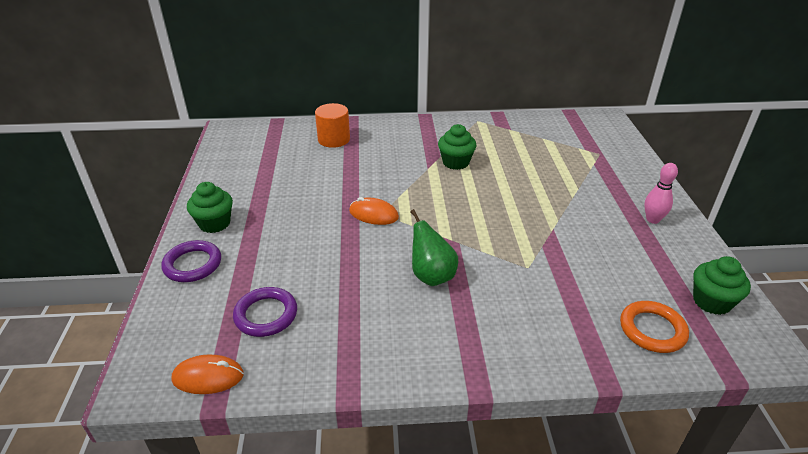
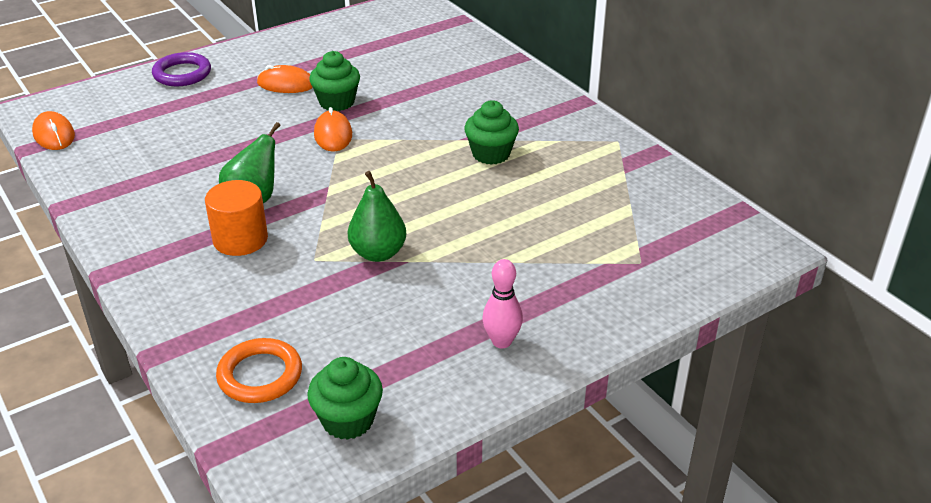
camera: 60 degrees right, 0 degrees up
(214, 223) = (247, 60): green cupcake -> green cupcake (337, 102)
(266, 315) = (139, 132): purple ring -> none
(277, 215) = (286, 84): none -> orange mouse
(334, 139) = (458, 63): orange cylinder -> orange cylinder (240, 239)
(537, 237) = (378, 253): none -> green pear

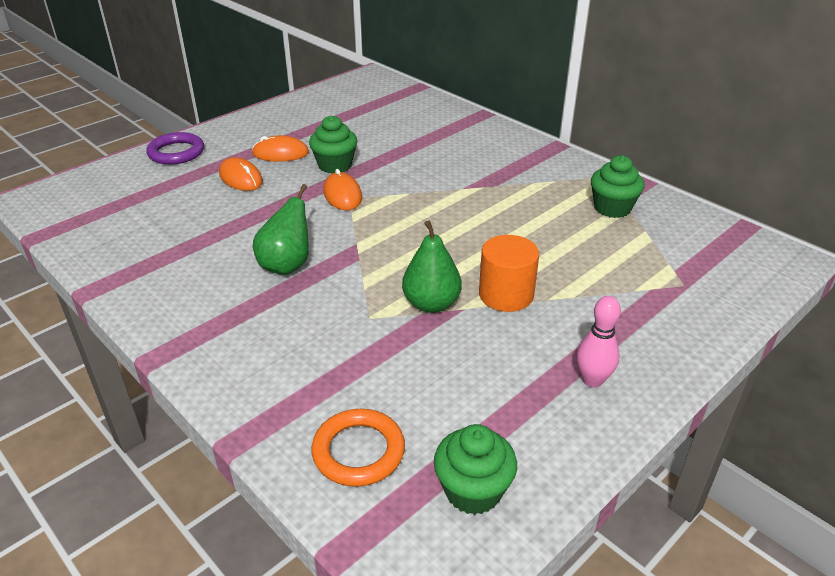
camera: 10 degrees left, 0 degrees up
(54, 134) = (60, 220): orange mouse -> orange mouse (241, 178)
(240, 239) = (286, 305): orange cylinder -> orange cylinder (506, 295)
(491, 154) = (498, 198): green cupcake -> green cupcake (612, 208)

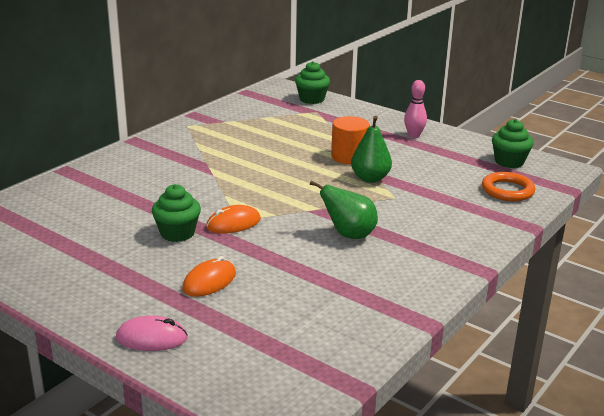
camera: 100 degrees left, 10 degrees down
(176, 152) = (151, 338): purple ring -> pink mouse
(280, 153) = (152, 267): orange mouse -> none
(612, 208) = (233, 125): green cupcake -> green cupcake (312, 99)

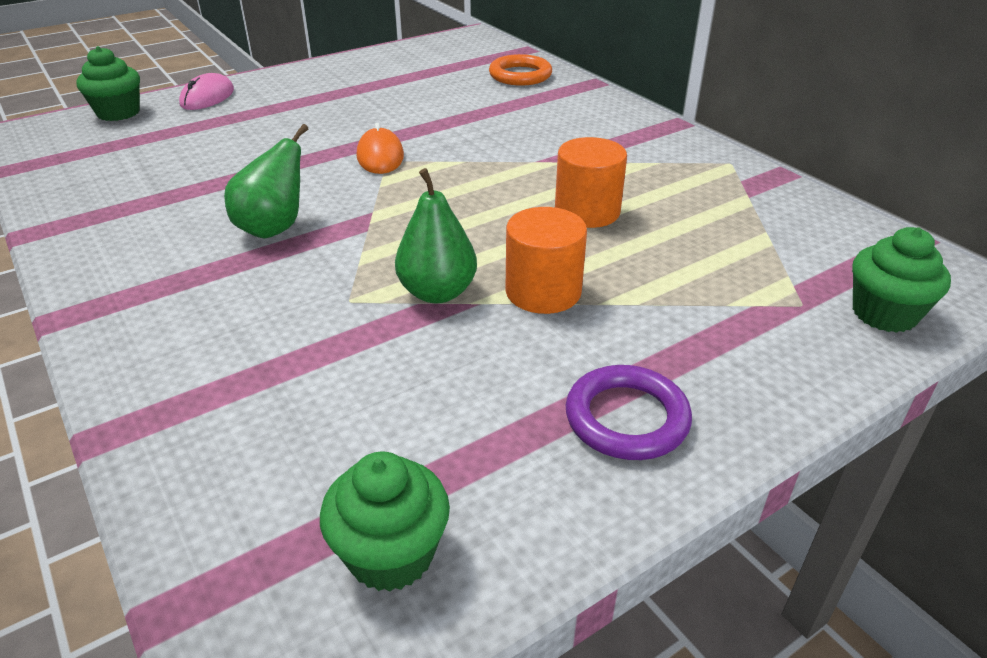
camera: 110 degrees right, 10 degrees up
(177, 233) = (386, 124): green cupcake -> green cupcake (118, 113)
(209, 281) = (267, 129): orange mouse -> none
(267, 154) = (587, 211): none -> orange cylinder
(414, 135) = (626, 418): pink bowling pin -> purple ring
(507, 190) = (254, 473): orange ring -> orange ring (520, 75)

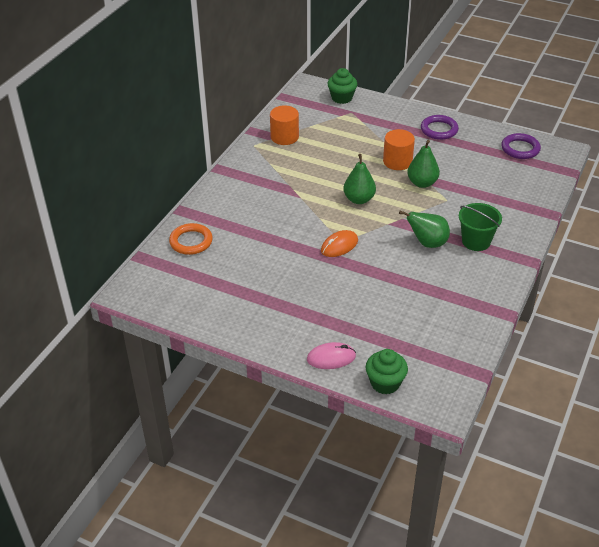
camera: 120 degrees left, 5 degrees up
(199, 280) = (476, 241): none -> green bucket
(391, 554) = (520, 149): green cupcake -> purple ring
(469, 207) = (359, 199): none -> green pear
(587, 211) = (333, 169): orange cylinder -> orange cylinder (284, 137)

